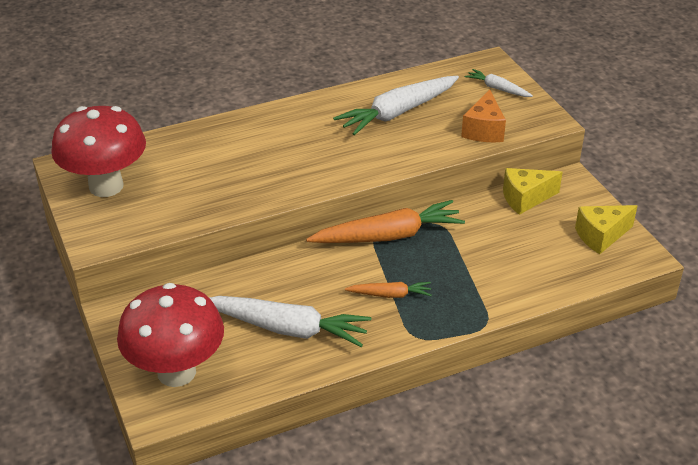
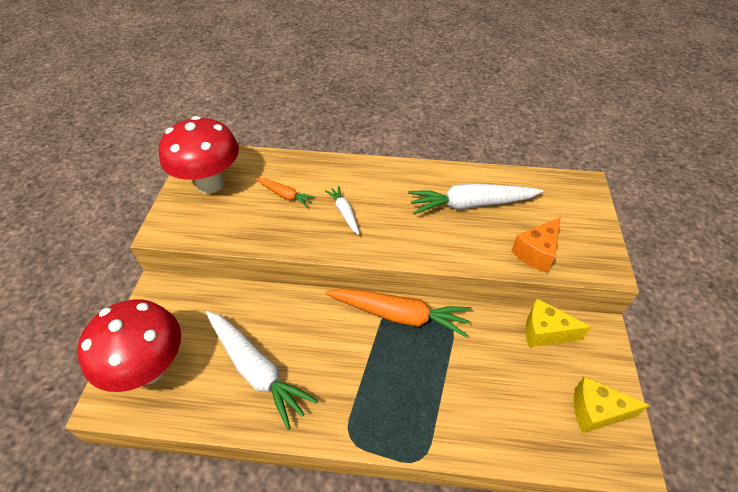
camera: 30 degrees right, 10 degrees up
(390, 295) = (359, 378): orange carrot -> orange carrot (285, 195)
(497, 89) = (576, 214): white carrot -> white carrot (344, 213)

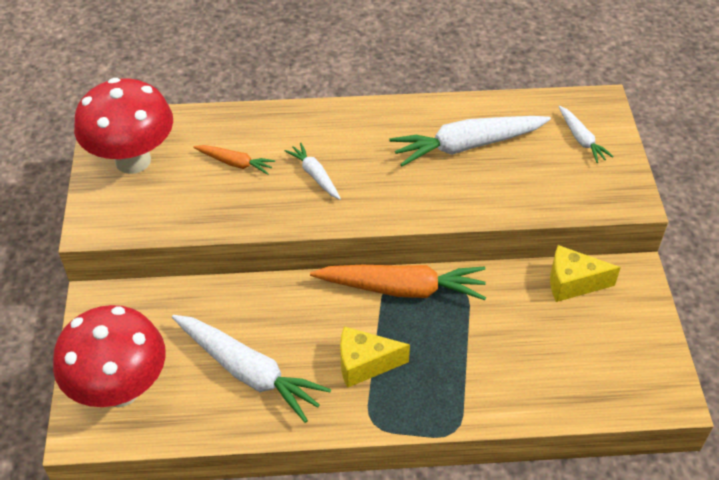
camera: 10 degrees left, 0 degrees up
(536, 253) = (551, 193): orange cheese -> none
(566, 211) = (581, 139): none -> white carrot
(596, 412) = (635, 357): yellow cheese -> yellow cheese (364, 364)

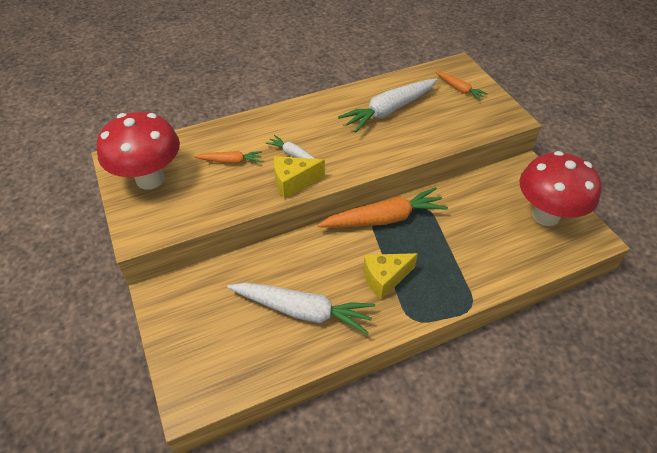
camera: 20 degrees left, 0 degrees up
(120, 389) = (207, 357): red mushroom -> red mushroom (545, 215)
(572, 283) = (493, 183): yellow cheese -> yellow cheese (293, 182)
(581, 139) = (459, 89): white carrot -> orange carrot

